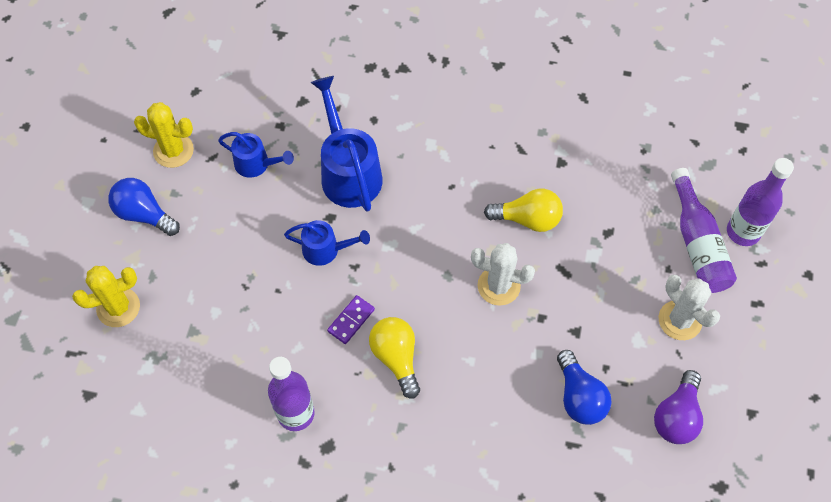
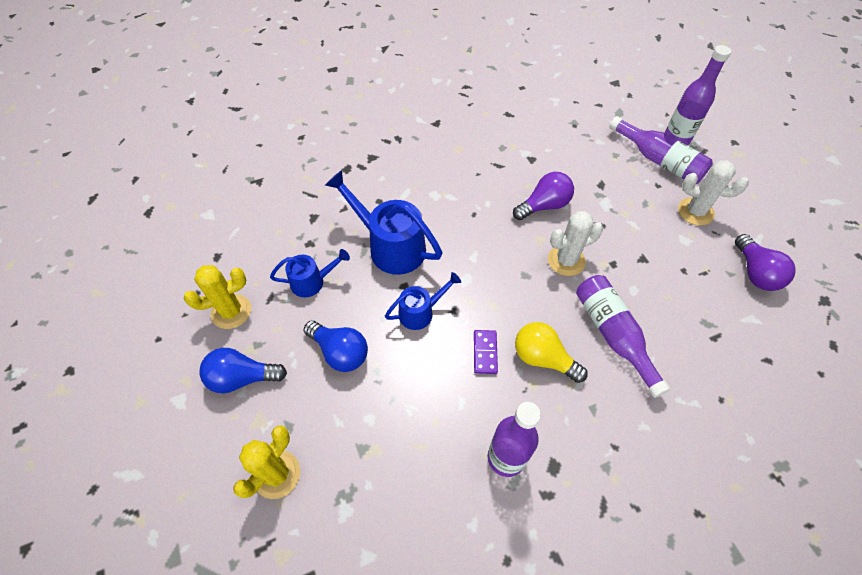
camera: 35 degrees left, 5 degrees down
(478, 379) = (613, 334): none -> purple bottle
(528, 219) = (544, 205): yellow light bulb -> purple light bulb
(579, 397) = (687, 301): blue light bulb -> blue light bulb (340, 352)

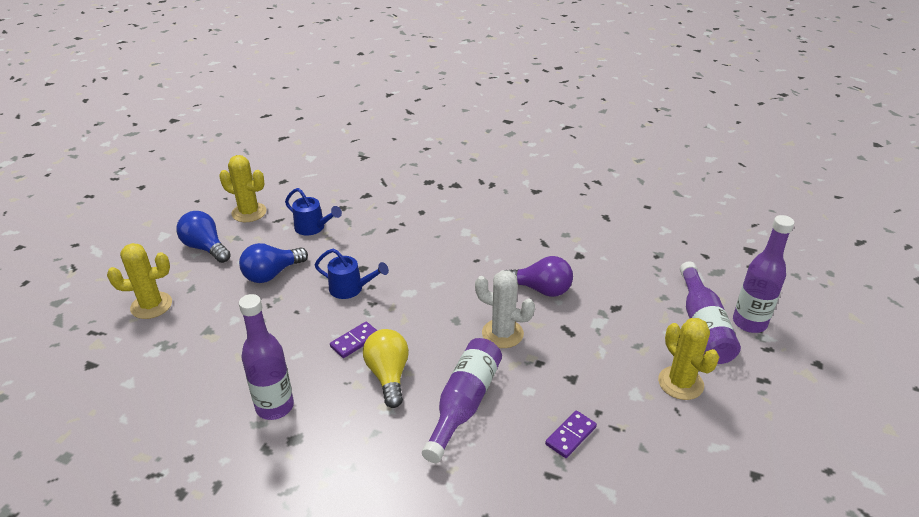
camera: 45 degrees right, 20 degrees down
(340, 352) = (272, 274): blue light bulb -> blue light bulb turned 60 degrees clockwise
(390, 246) = (389, 240): blue watering can -> none
(691, 300) = (571, 436): none -> purple domino
(695, 211) = (680, 383): white cactus -> yellow cactus
(755, 273) = (670, 466): purple light bulb -> none

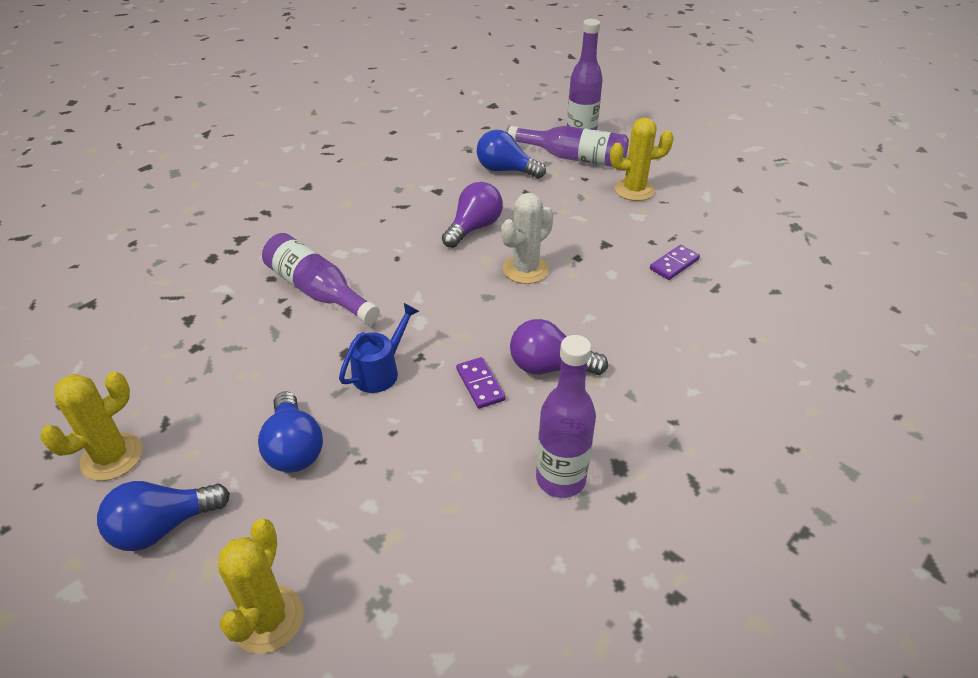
camera: 70 degrees left, 5 degrees up
(313, 228) = (219, 386): blue watering can -> none
(388, 375) = (549, 367): yellow light bulb -> purple light bulb
(464, 404) = (613, 320): purple bottle -> purple bottle (318, 291)
(571, 436) = (674, 264): purple domino -> purple domino turned 75 degrees clockwise
(642, 286) = (505, 170): none -> blue light bulb

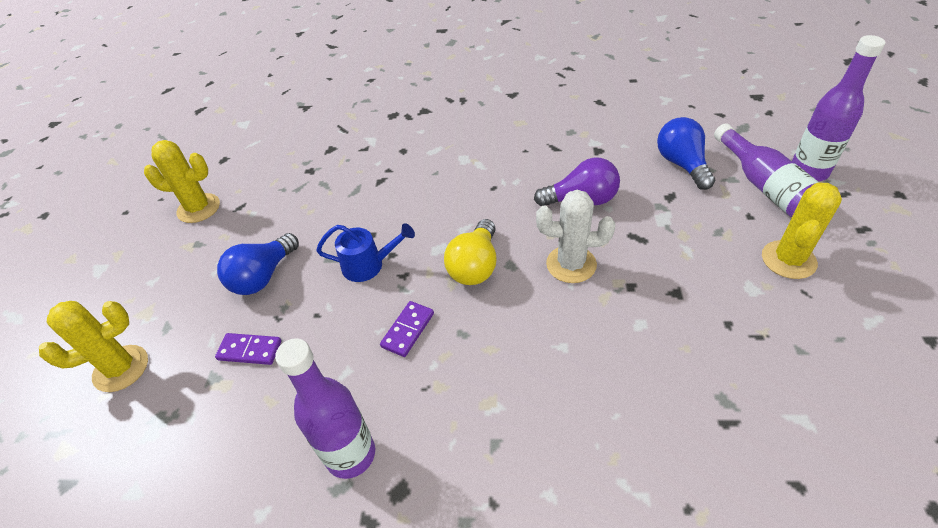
camera: 55 degrees right, 5 degrees up
(163, 527) = (162, 268): blue light bulb -> none
(318, 291) = (414, 178): purple bottle -> none
(464, 314) = (475, 266): none -> yellow light bulb
(549, 367) = (471, 361): purple light bulb -> none
(634, 190) = (788, 260): yellow cactus -> yellow cactus turned 75 degrees clockwise
(674, 264) = (718, 364): purple domino -> purple domino (250, 350)

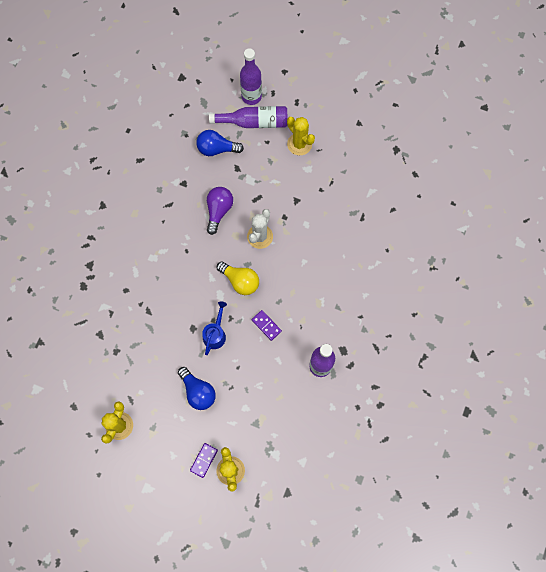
camera: 75 degrees left, 25 degrees up
(250, 350) = (246, 404): purple domino -> purple domino (204, 460)

